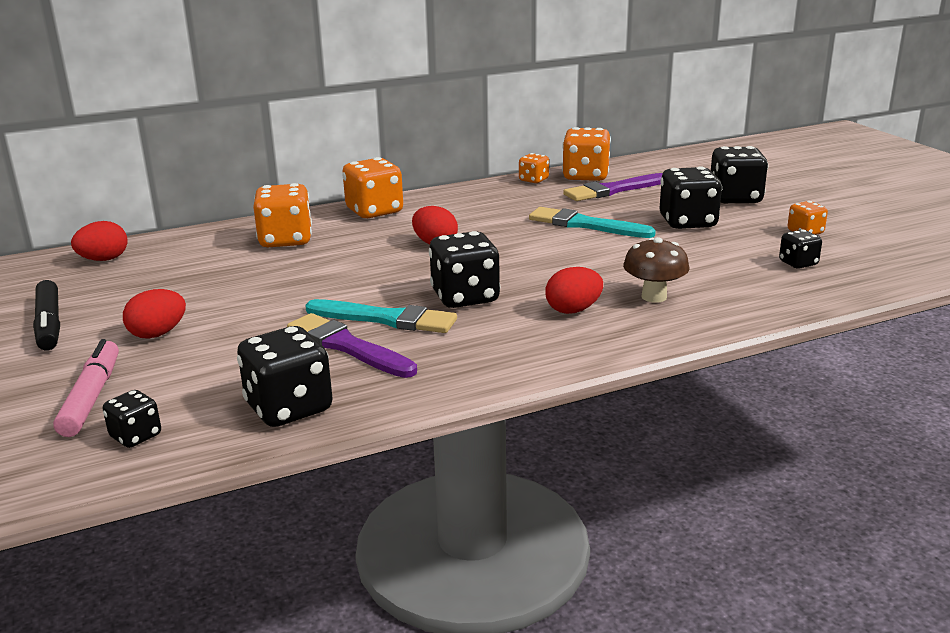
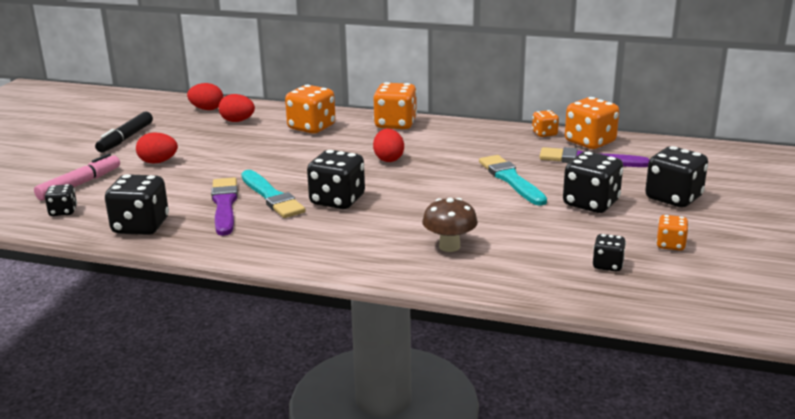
camera: 40 degrees right, 0 degrees up
(573, 310) = (381, 234): red egg -> red egg (237, 121)

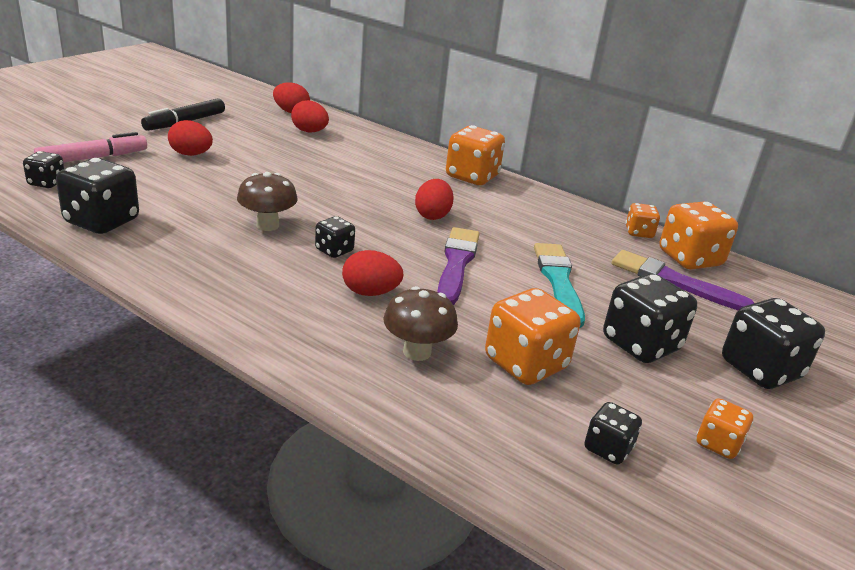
camera: 15 degrees right, 5 degrees up
(224, 205) = (210, 221): purple brush -> purple brush (456, 264)
(271, 197) = (267, 225): turquoise brush -> brown mushroom
(311, 127) = (378, 157): orange dice -> orange dice (525, 364)
(337, 201) = (334, 250): black dice -> black dice, size x0.54
(387, 220) = (370, 292): none -> red egg

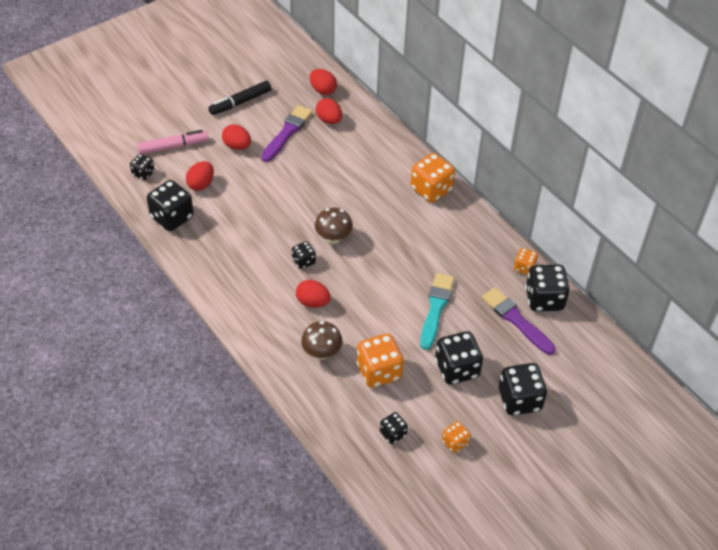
camera: 20 degrees right, 20 degrees up
(267, 225) = (269, 231): brown mushroom -> brown mushroom (333, 238)
(432, 215) = (382, 232): red egg -> red egg (201, 184)
(456, 264) = (376, 283): purple brush -> purple brush (287, 132)
(689, 259) = (544, 299): orange dice -> black dice

